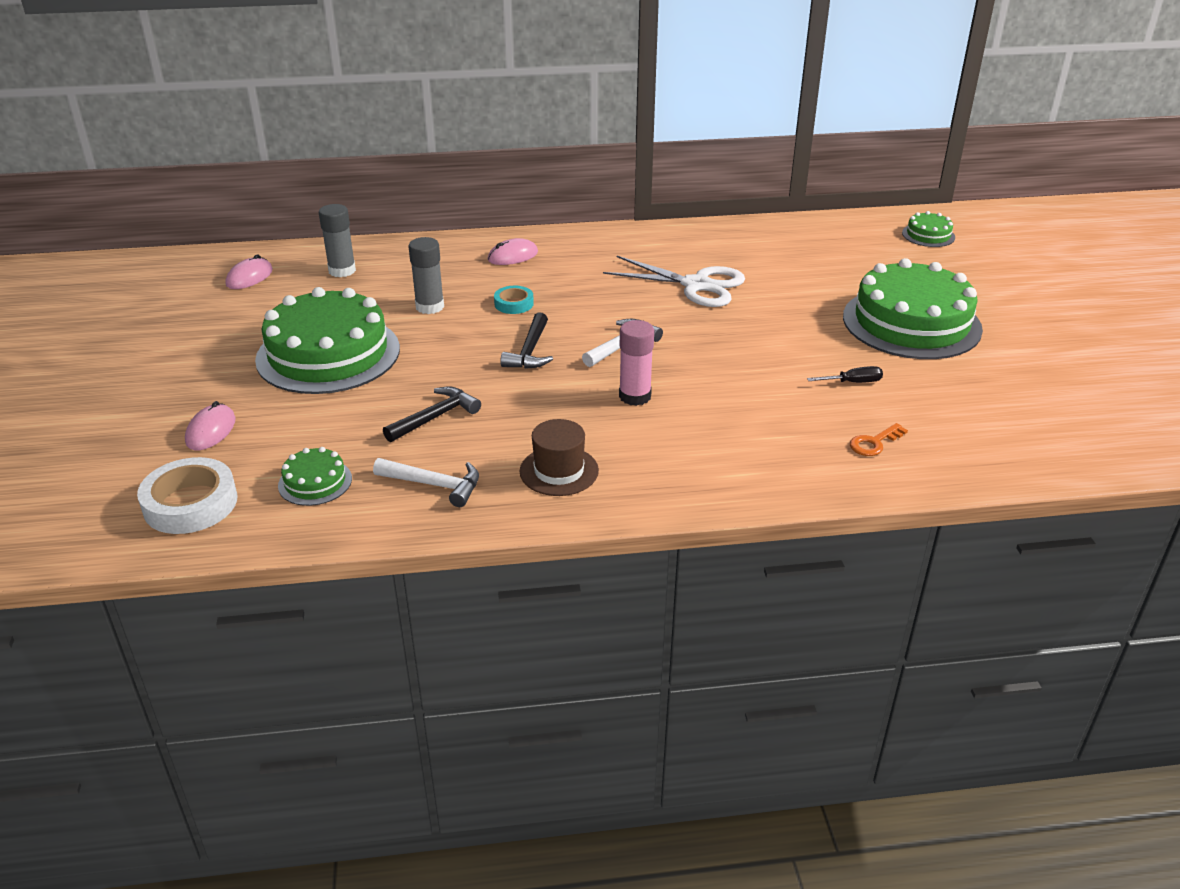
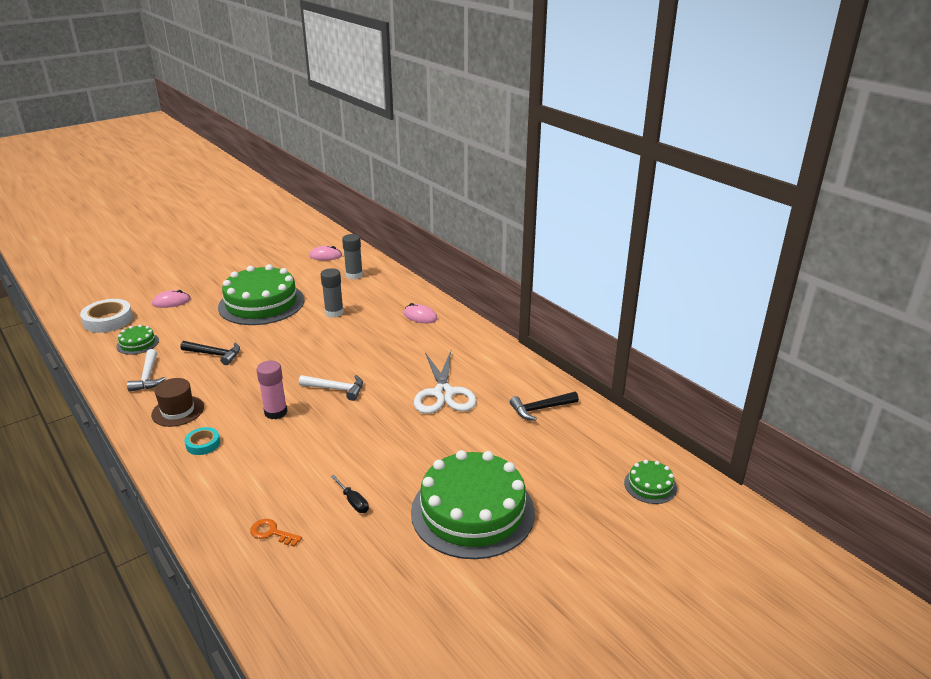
camera: 60 degrees right, 5 degrees down
(514, 304) = (359, 336): turquoise tape -> turquoise tape (203, 444)
(530, 351) = (306, 360): black hammer -> black hammer (540, 409)

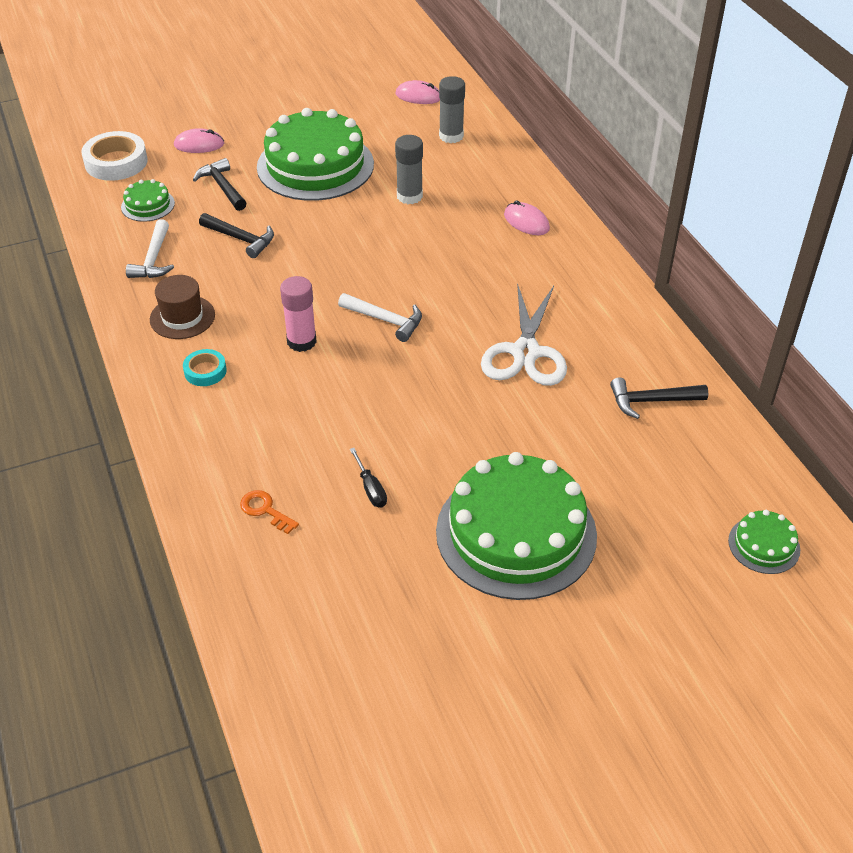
camera: 15 degrees right, 15 degrees up
(194, 325) = (222, 187): none -> black hammer

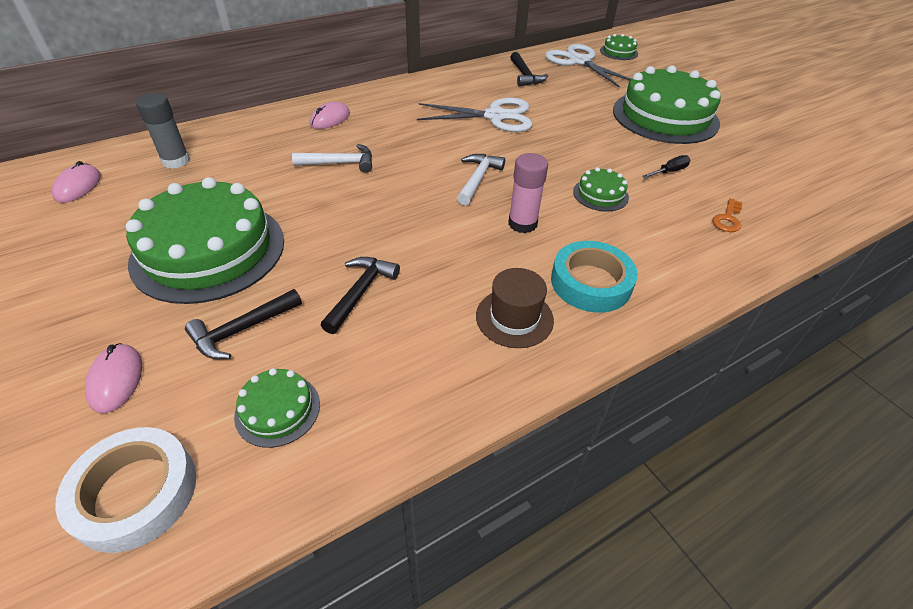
camera: 100 degrees left, 0 degrees up
(153, 259) = (408, 371): white hammer -> white hammer (340, 163)
(205, 371) = (591, 282): turquoise tape -> turquoise tape, size x1.79
(337, 411) = (600, 194): none -> green cake
(409, 196) = (284, 179): grey glue stick -> none
(713, 478) = (579, 61): none -> white scissors

